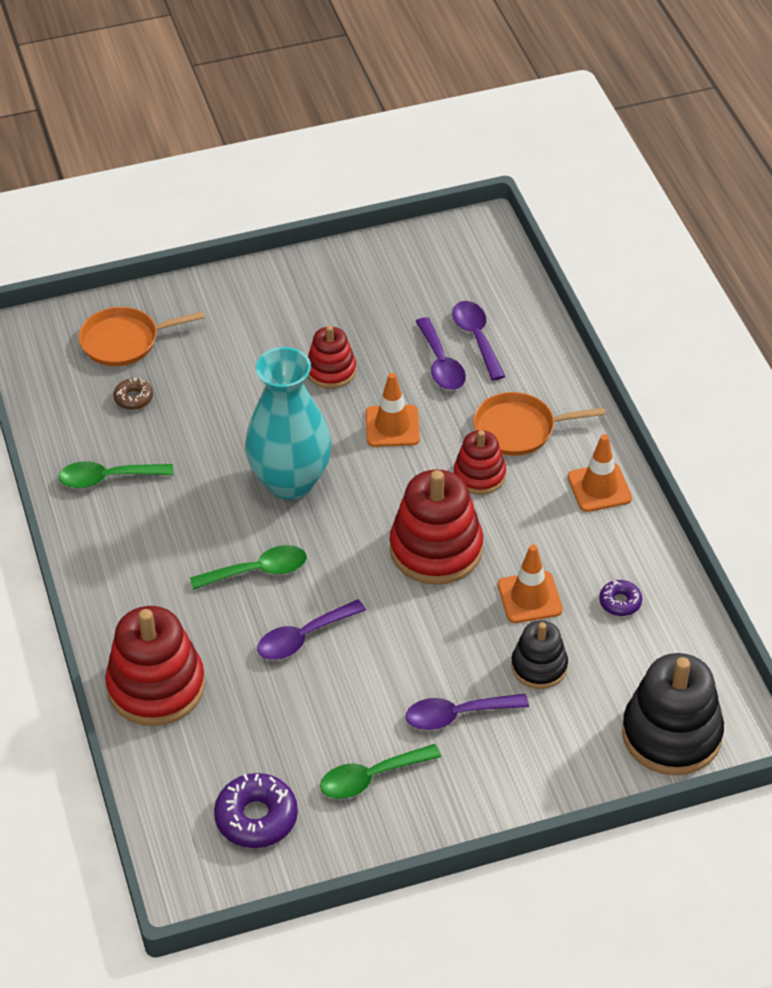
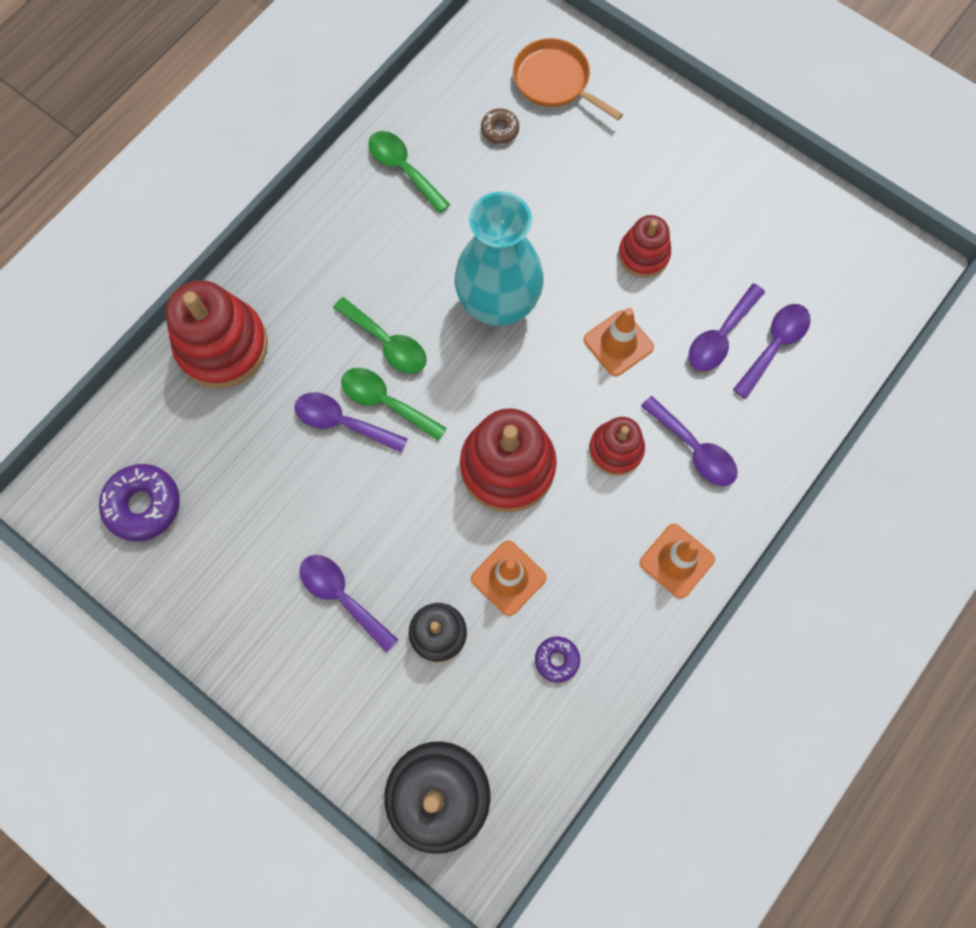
camera: 55 degrees right, 25 degrees up
(371, 777) = (236, 568): green spoon -> green spoon (386, 402)
(518, 429) = (694, 449): orange pan -> purple spoon

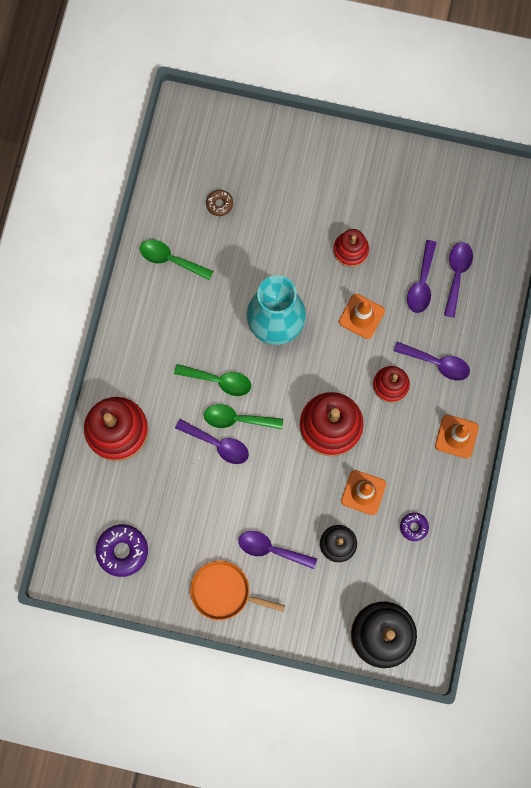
camera: 25 degrees left, 5 degrees up
(343, 422) = (217, 444): purple spoon -> purple spoon turned 150 degrees counterclockwise
(554, 81) = (238, 153): orange pan -> orange pan (223, 591)

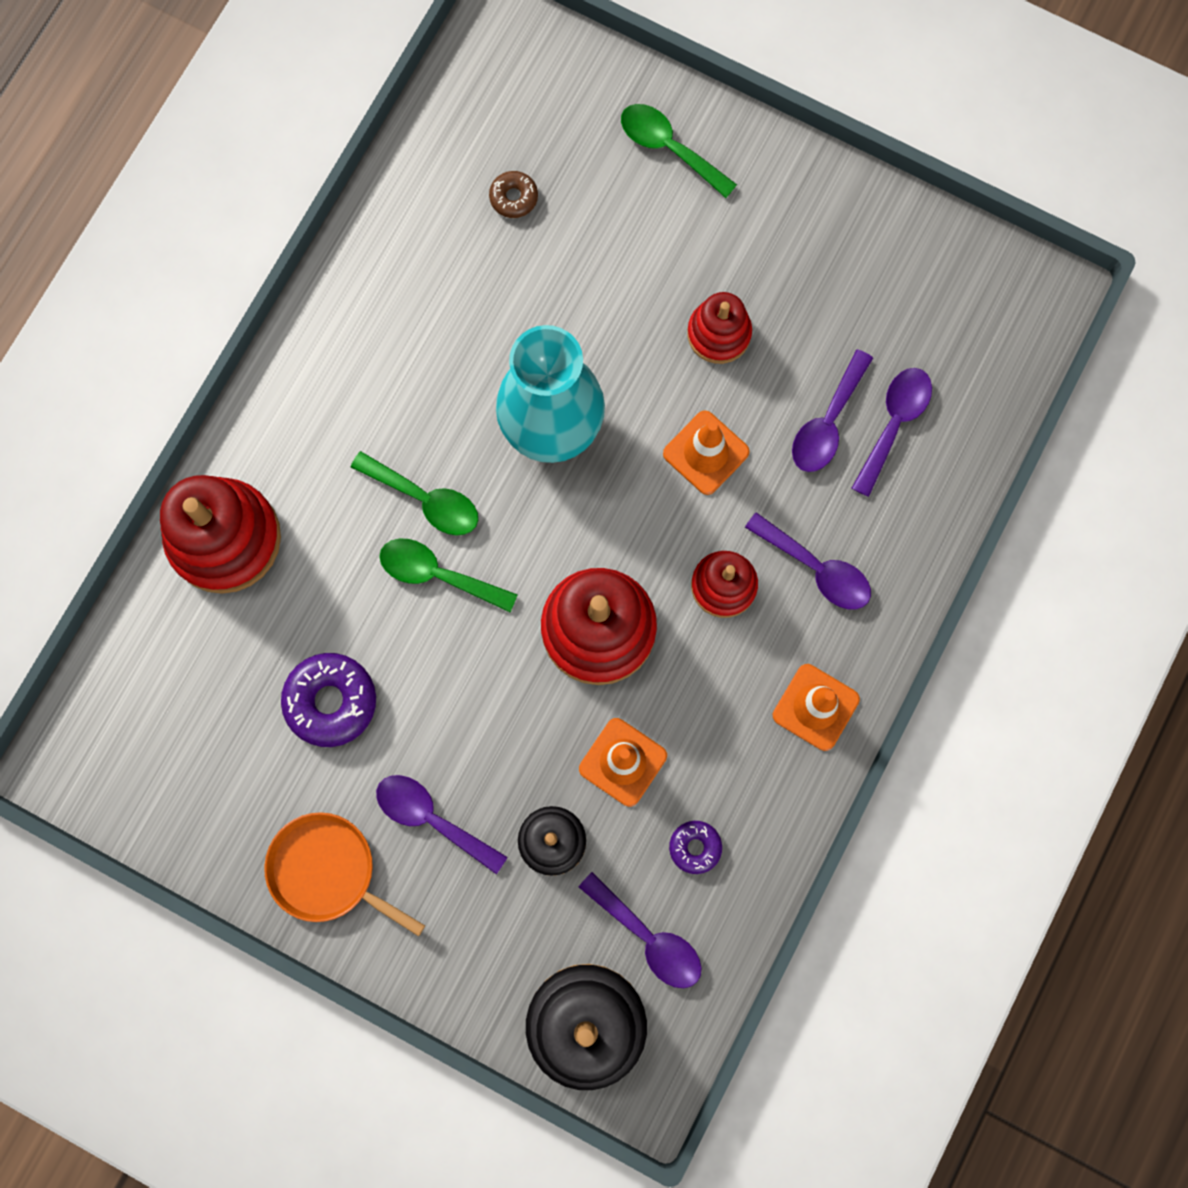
camera: 15 degrees right, 0 degrees up
(122, 551) = (172, 751): purple donut -> purple donut (331, 701)
(171, 259) = (403, 271): green spoon -> green spoon (669, 148)
(217, 444) = (391, 609): purple spoon -> purple spoon (648, 937)

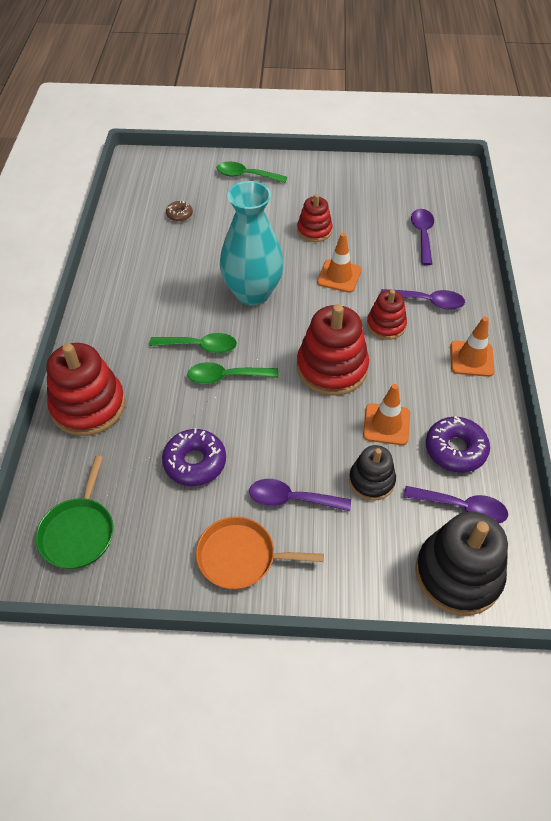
camera: 25 degrees left, 25 degrees down
(141, 739) = (79, 532): none -> green pan
(695, 847) = (455, 449): purple donut -> purple donut, size x1.81
(827, 422) = (390, 245): purple spoon -> none

